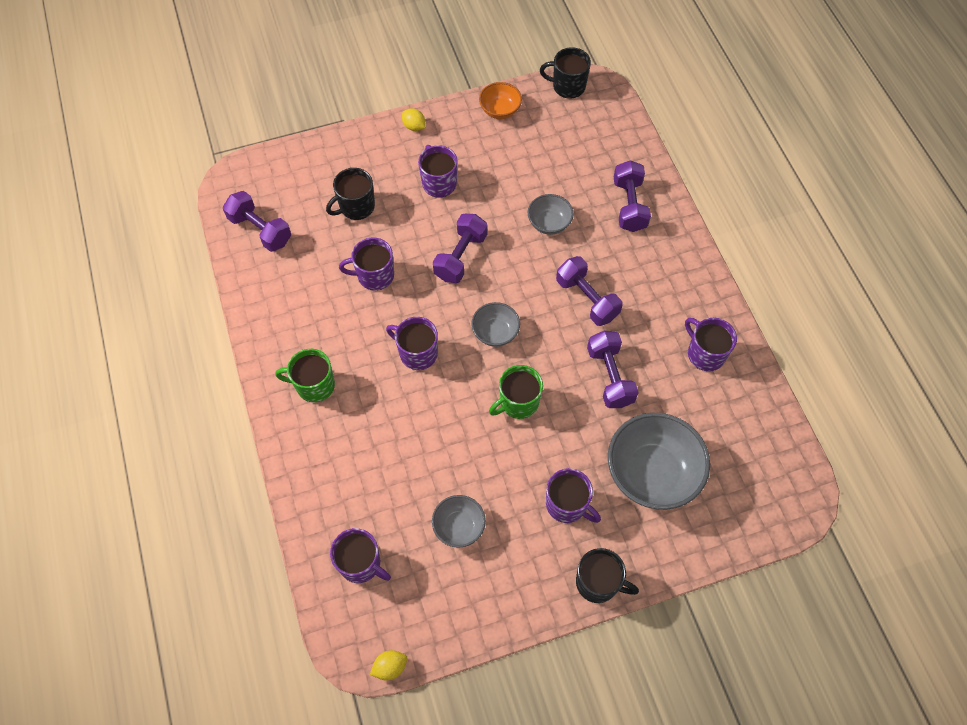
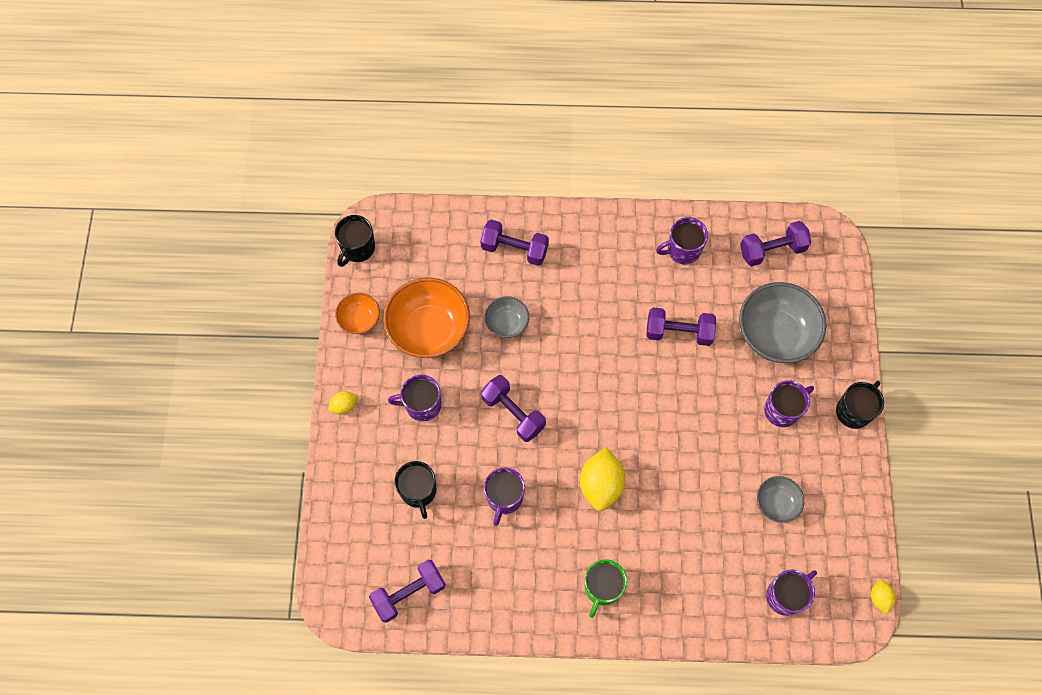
camera: 70 degrees left, 5 degrees up
(417, 353) = (601, 485): purple mug -> yellow lemon
(495, 332) = (603, 410): grey bowl -> none
(514, 164) = (429, 330): none -> orange bowl
(518, 402) = (678, 415): green mug -> none
(587, 299) = (597, 322): purple dumbbell -> purple dumbbell (772, 250)

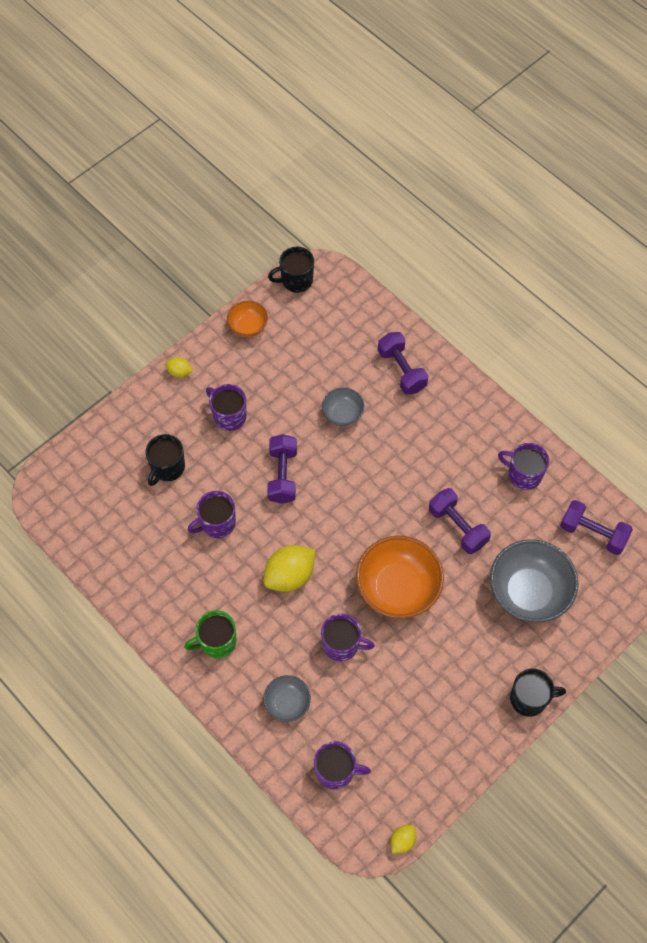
camera: 45 degrees right, 5 degrees down
(409, 593) = (93, 525): purple dumbbell -> none
(429, 330) = (286, 372): orange bowl -> orange bowl (398, 588)
(776, 503) = (399, 705): grey bowl -> grey bowl (287, 703)
(782, 410) = (475, 648): purple mug -> purple mug (341, 645)

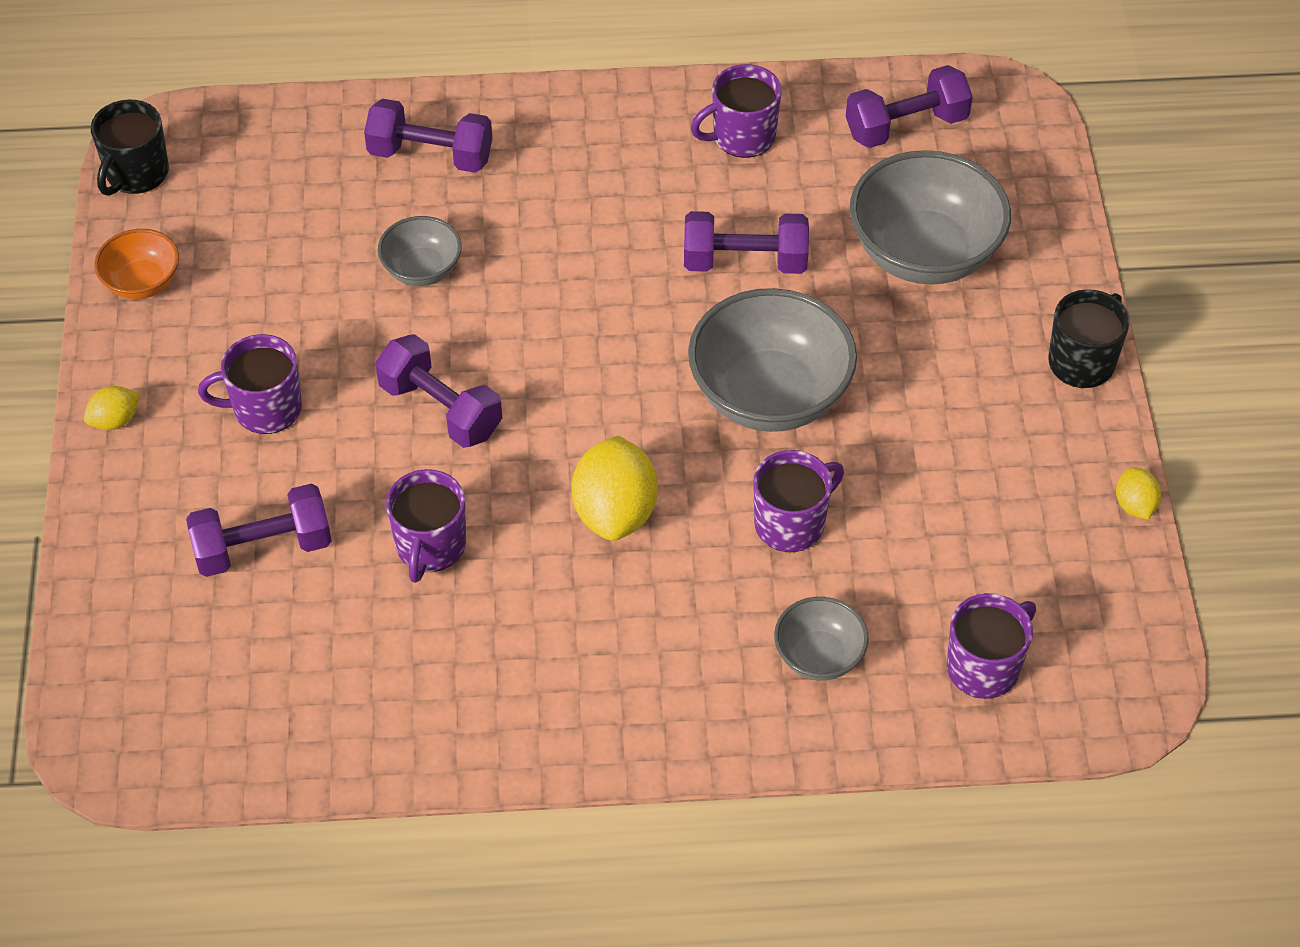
camera: 50 degrees left, 10 degrees down
(167, 468) = (263, 548): black mug -> purple dumbbell
(217, 642) = (629, 681): green mug -> none
(398, 588) = (769, 395): orange bowl -> grey bowl
(402, 841) = (1164, 657): yellow lemon -> yellow lemon (1134, 505)

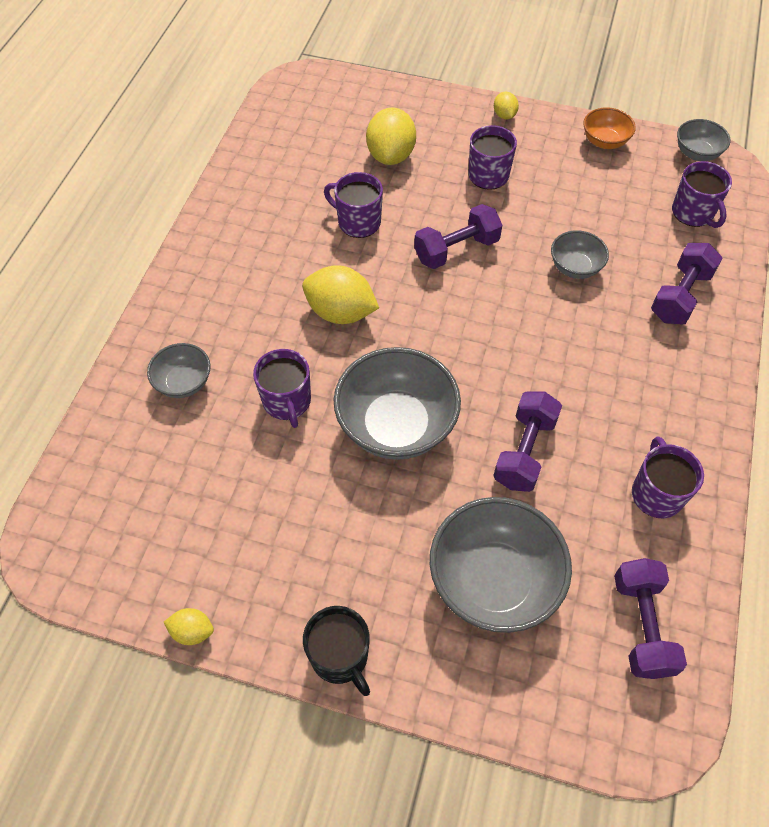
camera: 110 degrees right, 5 degrees up
(136, 173) = (696, 153): black mug -> grey bowl
(263, 548) = (391, 155): purple dumbbell -> yellow lemon
(984, 667) = (123, 471): purple mug -> purple mug (693, 213)

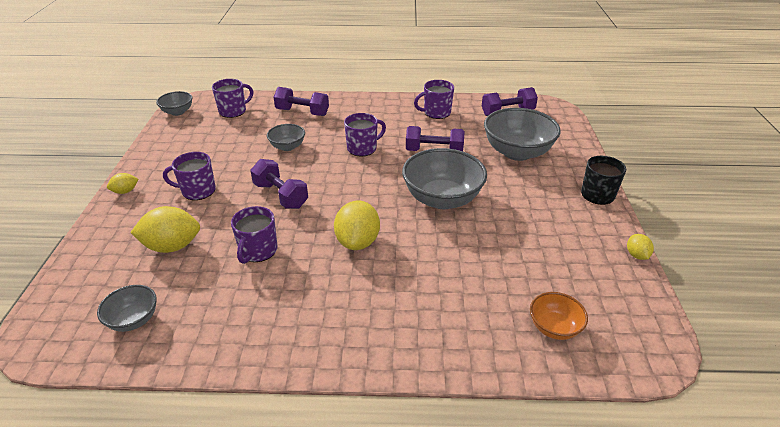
camera: 105 degrees left, 20 degrees down
(184, 382) = (463, 317): grey bowl -> grey bowl (134, 320)
(287, 402) = (450, 252): purple mug -> purple mug (362, 148)
(604, 141) = (163, 145): orange bowl -> orange bowl (554, 327)

